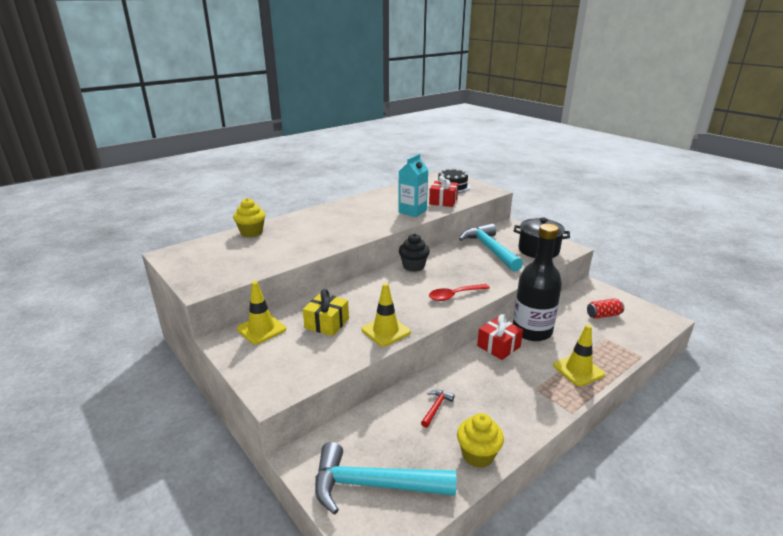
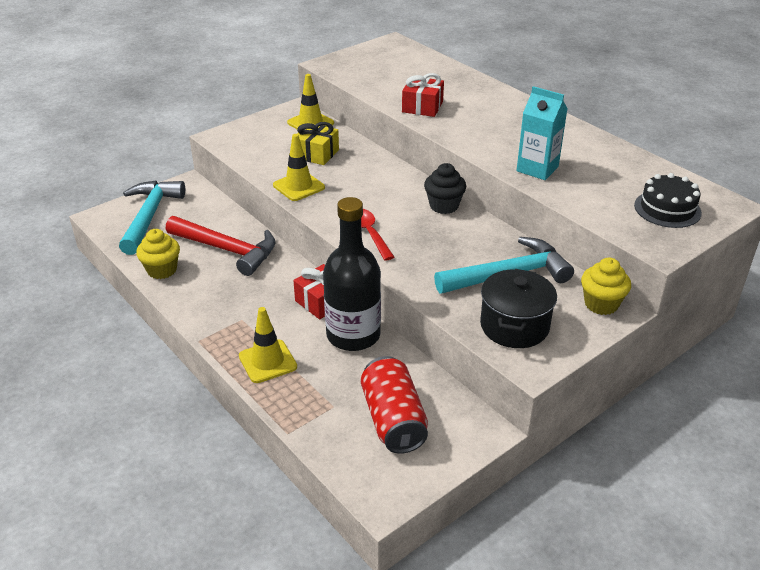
camera: 90 degrees right, 10 degrees up
(251, 232) = (448, 72): yellow cupcake -> yellow cupcake (601, 304)
(436, 408) = (227, 250): red hammer -> red hammer, size x2.37
(443, 201) = (588, 196): red gift -> red gift (422, 107)
(603, 315) = (393, 420): red can -> red can, size x1.80

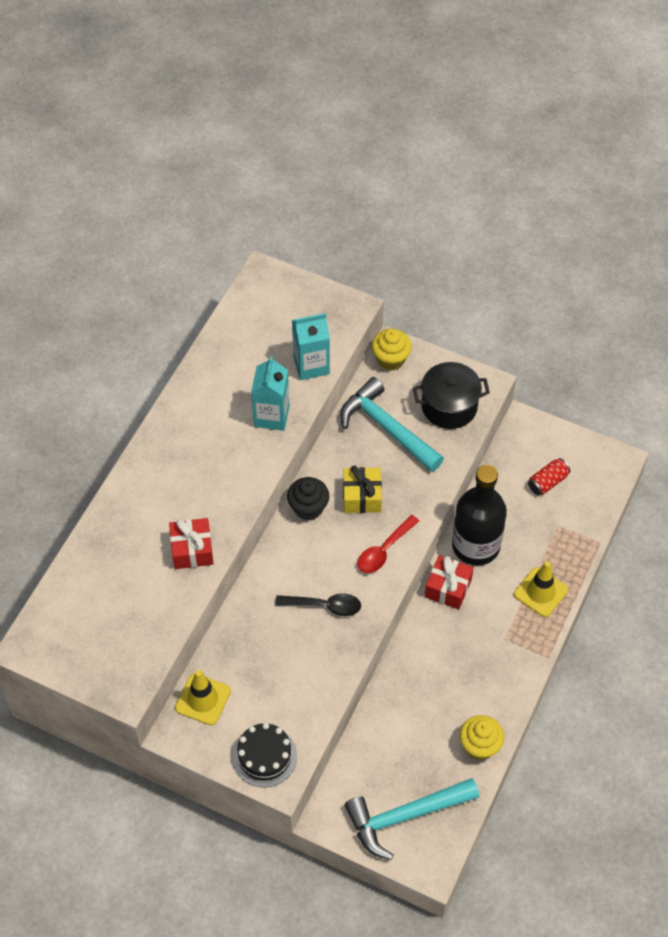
camera: 115 degrees left, 20 degrees up
(227, 250) = (419, 706): red hammer -> none
(299, 186) = (338, 645): yellow traffic cone -> none
(316, 154) = (268, 660): yellow gift -> yellow gift (362, 496)
(340, 189) = (325, 606): none -> black spoon
(393, 420) = (547, 482): red can -> red can, size x0.55
(590, 204) = (311, 365): none -> turquoise carton
(667, 209) = (291, 313): black cake -> black cake (264, 756)

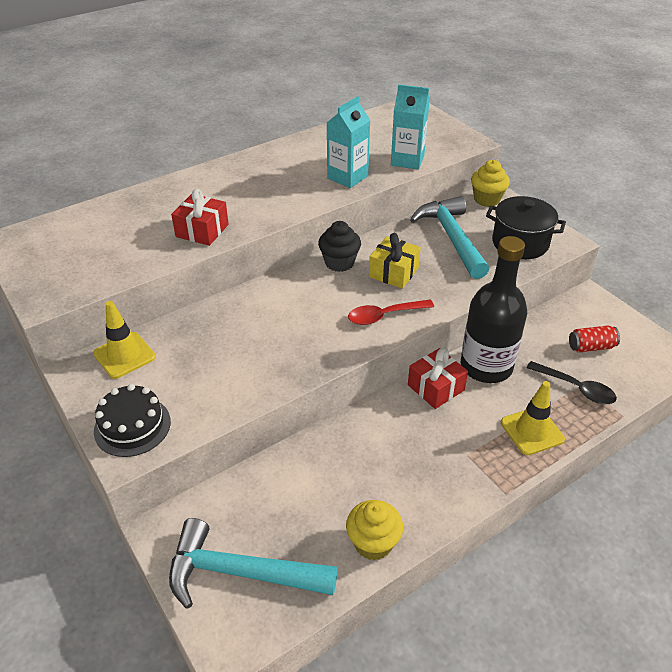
camera: 30 degrees right, 15 degrees down
(325, 606) = (295, 333): black spoon -> black spoon (576, 388)

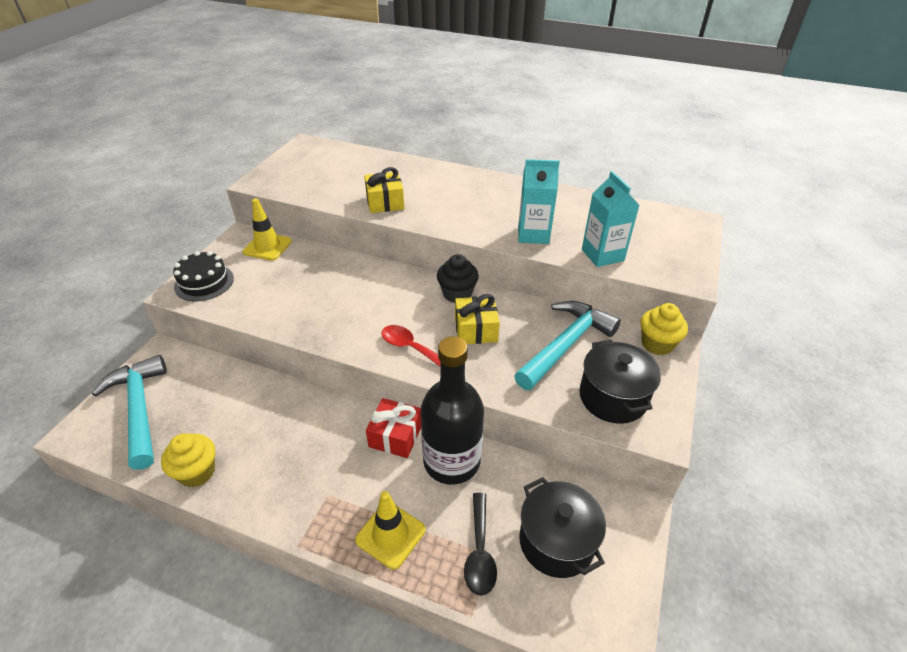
camera: 55 degrees right, 0 degrees up
(202, 230) = (385, 202): red gift -> yellow gift
(591, 347) = (556, 542): red can -> black pot

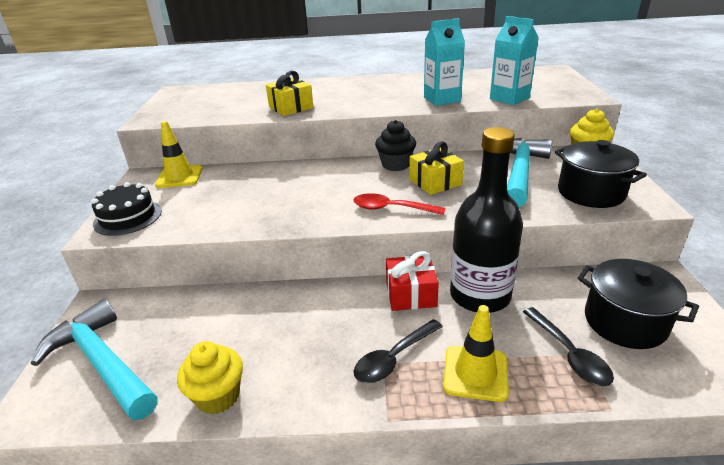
camera: 20 degrees left, 10 degrees down
(338, 493) = (393, 358): none -> black spoon

